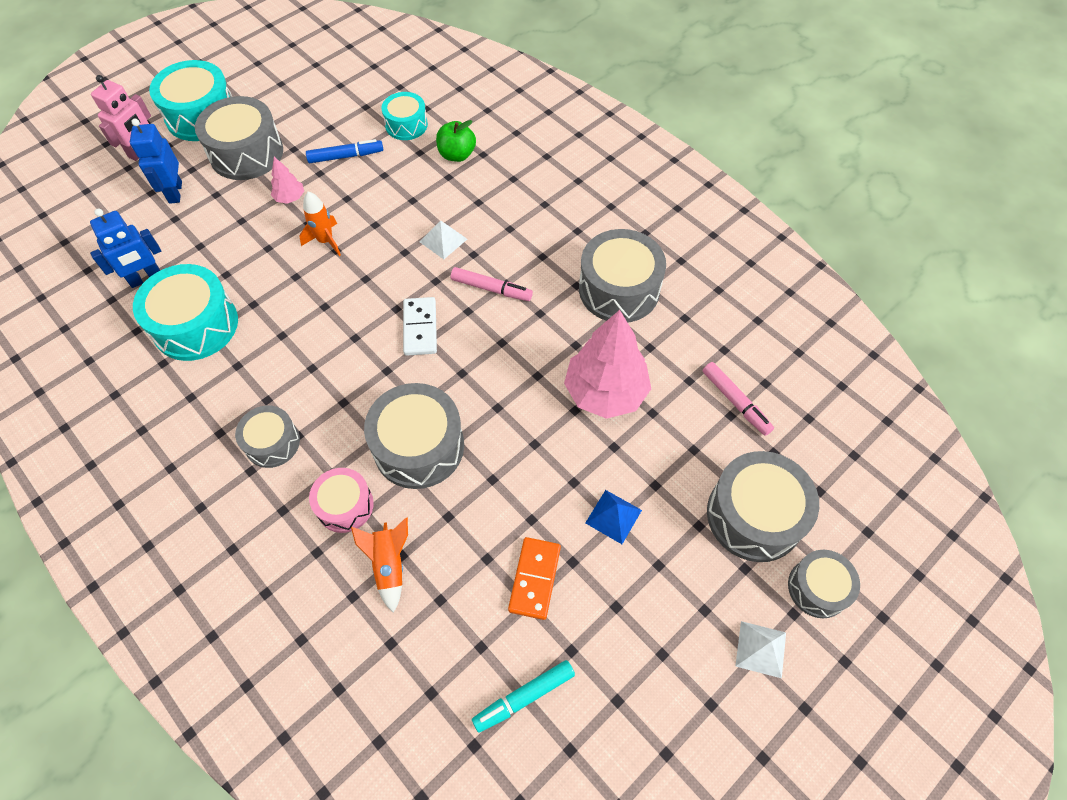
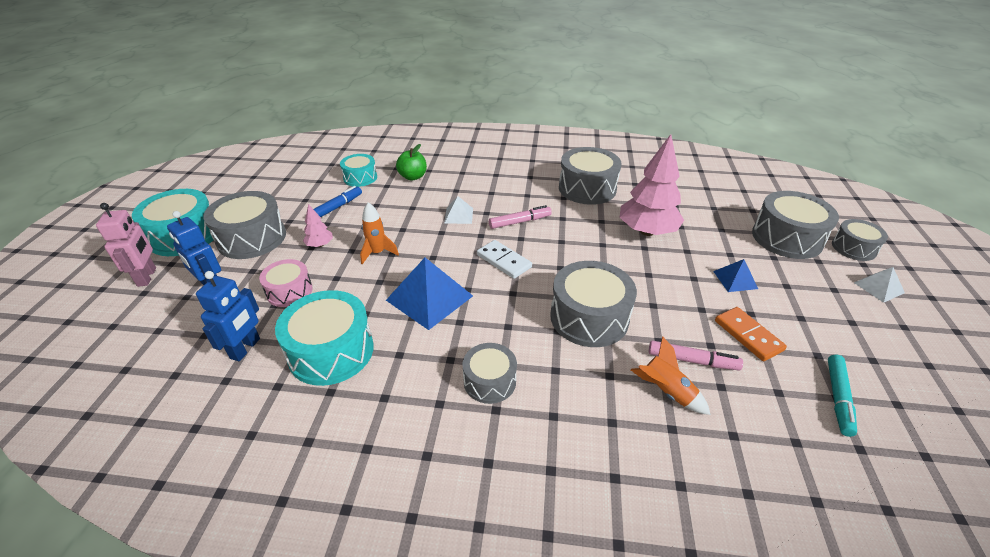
camera: 40 degrees left, 20 degrees down
(315, 324) = (429, 298): none -> blue pyramid
(345, 505) = (591, 380): pink drum -> pink drum (289, 291)
(735, 402) = (707, 201): pink marker -> pink marker (692, 361)

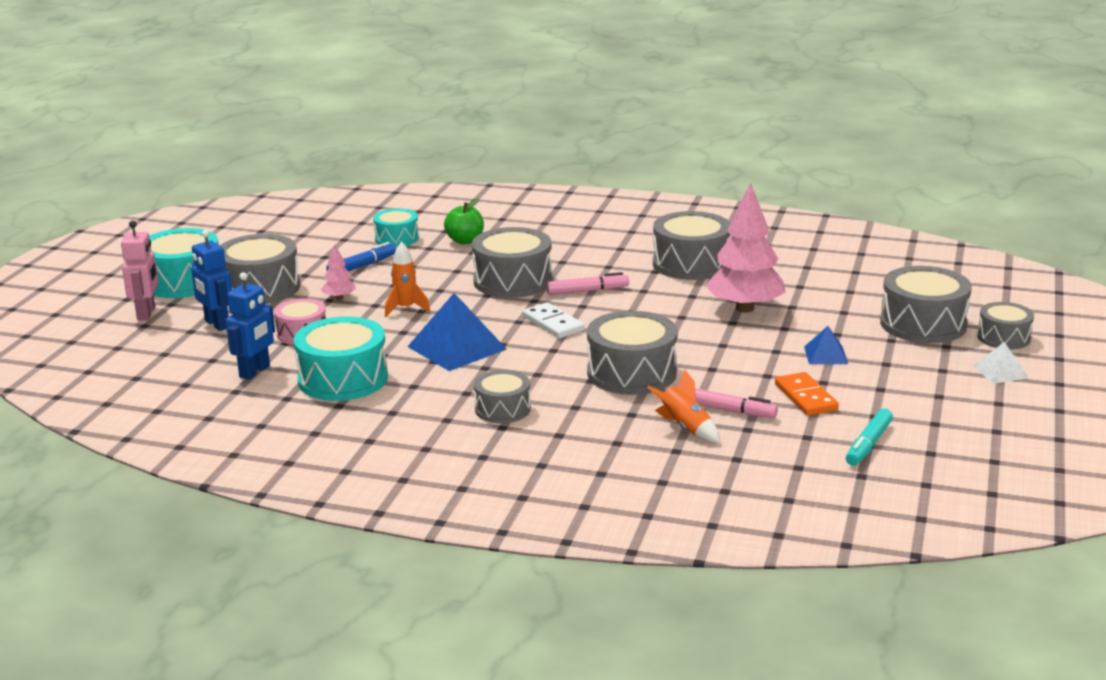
camera: 10 degrees right, 15 degrees down
(458, 215) = (512, 281): white pyramid -> grey drum

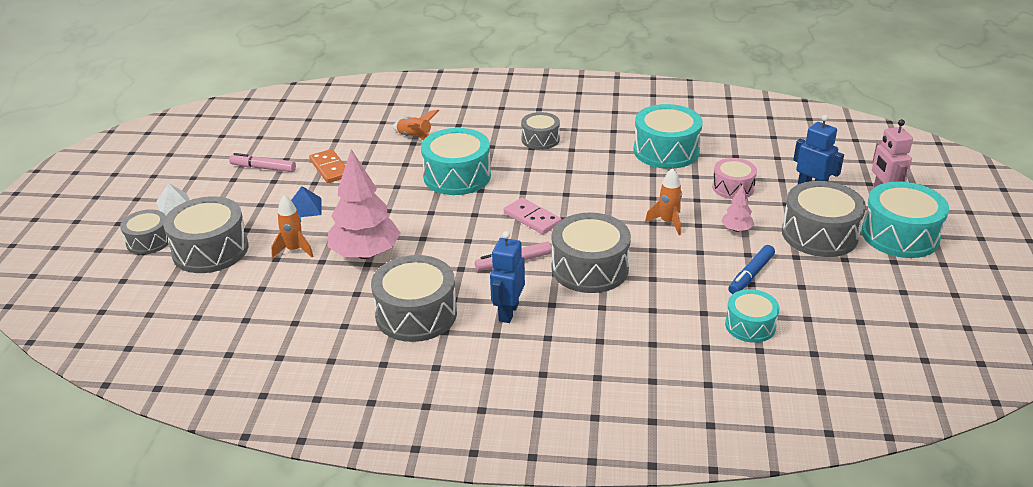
camera: 170 degrees right, 10 degrees up
(255, 371) = (735, 151): blue robot -> blue robot (508, 312)
(456, 348) = (600, 186): blue pyramid -> none
(465, 241) = (672, 329): green apple -> none
(553, 324) = (532, 218): white domino -> pink domino
(631, 373) = (457, 176): grey drum -> turquoise drum
(728, 410) = (386, 153): pink marker -> pink marker (263, 168)
(825, 317) = (294, 250): none -> orange rocket
(868, 444) = (297, 138): turquoise marker -> none

